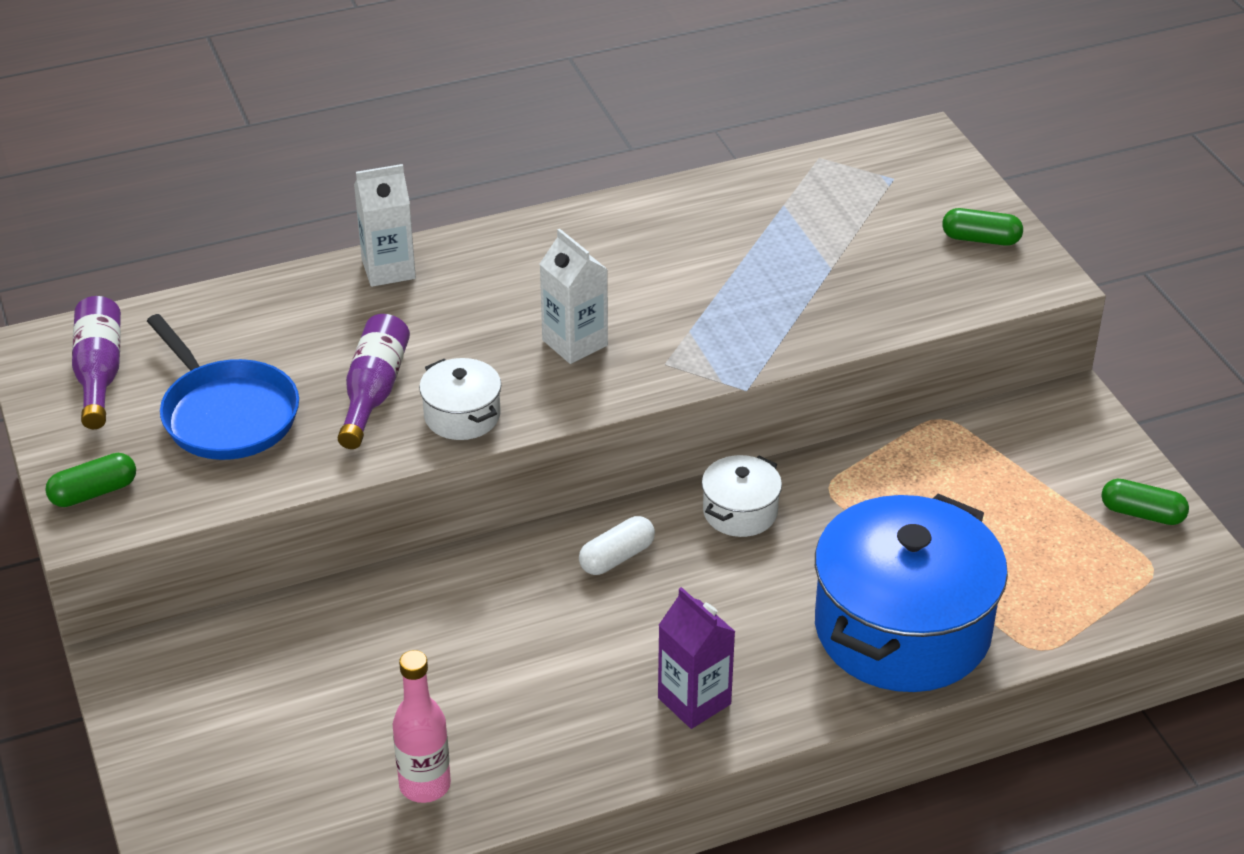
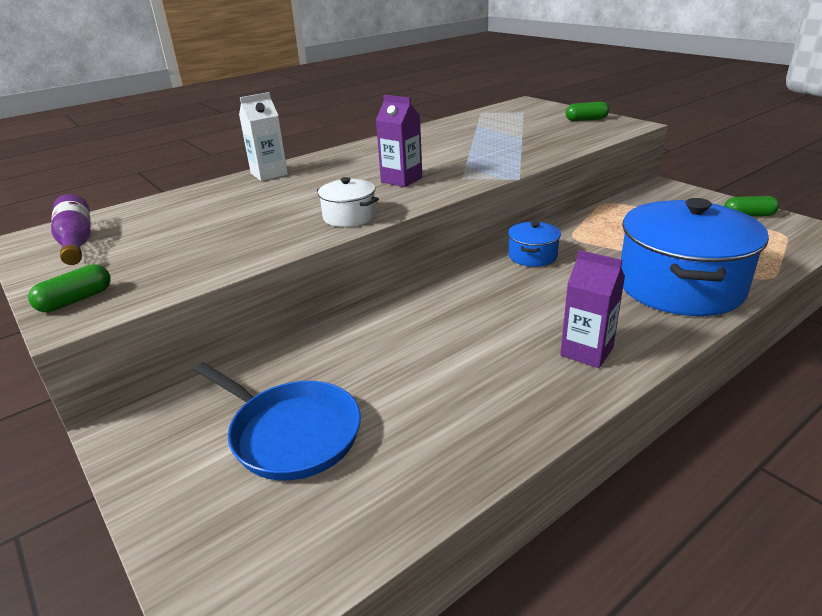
camera: 15 degrees left, 10 degrees down
(227, 414) = (179, 244): blue pan -> blue pan (291, 433)
(374, 392) = (283, 217): purple bottle -> none
(425, 785) = (421, 458): pink bottle -> none
(575, 343) = (401, 180): white carton -> purple carton
(617, 557) = (474, 290): white capsule -> none
(740, 512) = (532, 256): white pot -> blue pot

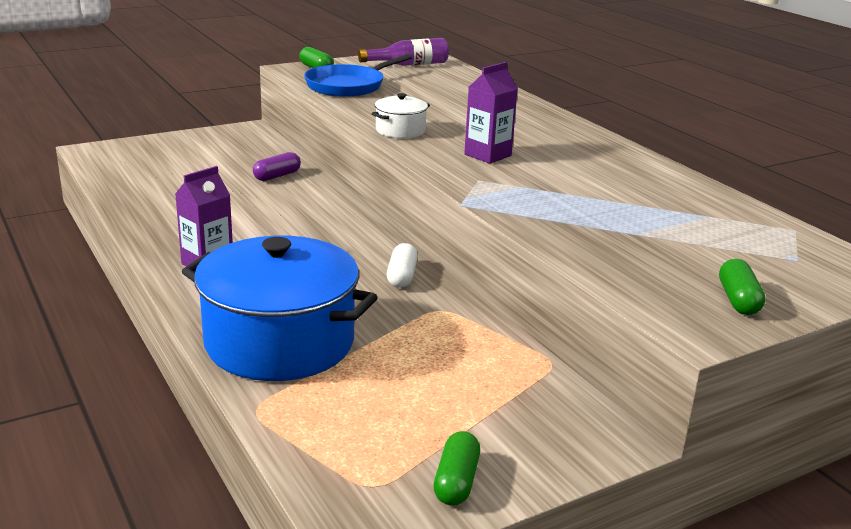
camera: 95 degrees right, 5 degrees down
(269, 174) = (534, 110): white carton -> none
(291, 433) = (207, 164): blue pan -> blue pan (348, 86)
(326, 360) = (277, 176): none -> purple capsule
(532, 256) = (402, 276): blue pot -> white capsule

